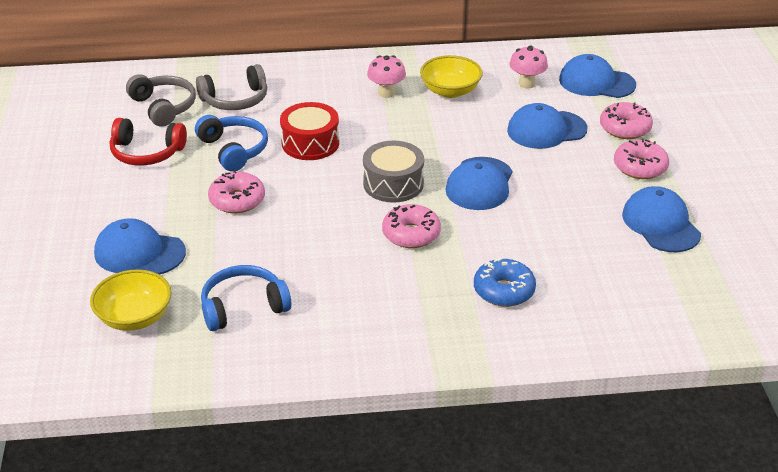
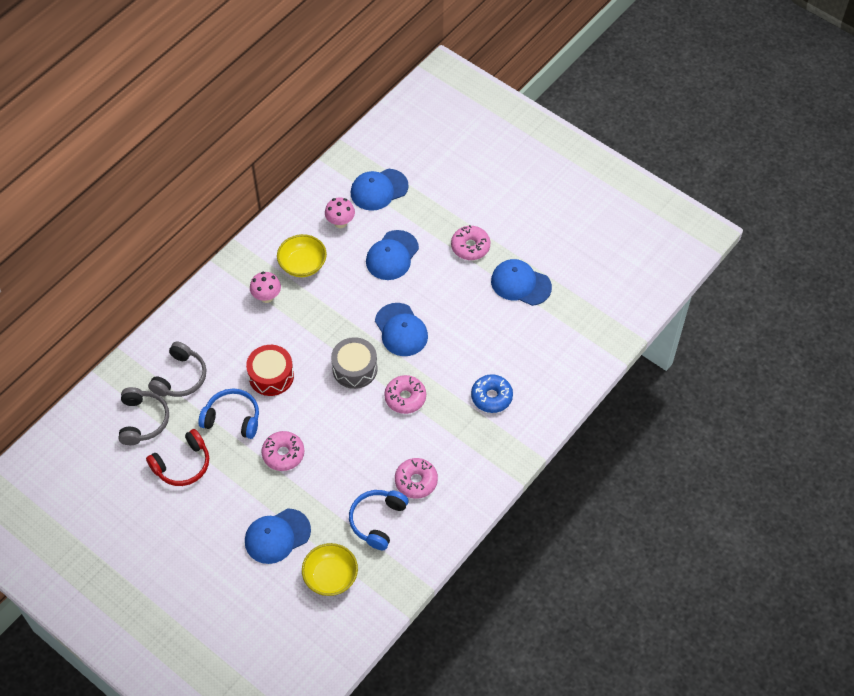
camera: 45 degrees left, 20 degrees up
(163, 107) = (143, 420): grey headphones -> grey headphones turned 75 degrees clockwise
(625, 128) = (432, 219): pink donut -> pink donut (416, 481)

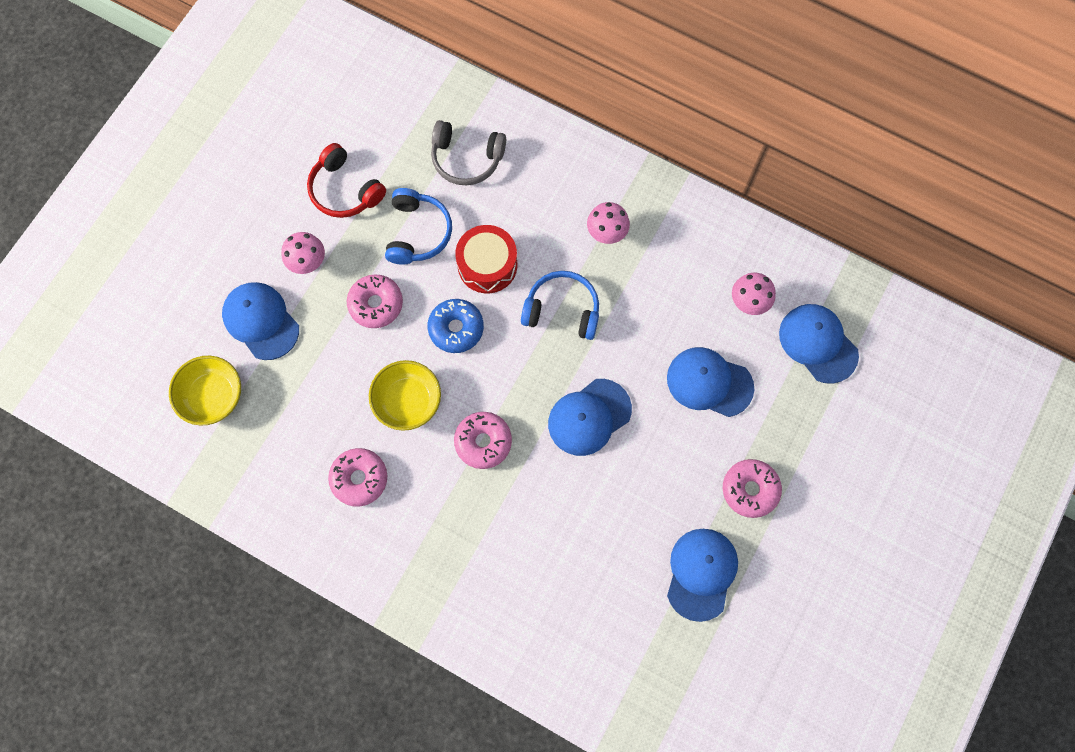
camera: 80 degrees right, 15 degrees up
(143, 420) = (399, 131): grey headphones -> none
(237, 497) = (308, 263): none -> pink mushroom
(303, 264) = (667, 268): yellow bowl -> yellow bowl (408, 401)
(355, 368) = (517, 367): grey drum -> none
(377, 521) = (296, 439): blue headphones -> blue headphones (562, 310)
(491, 397) = (504, 560): blue donut -> blue donut (456, 328)

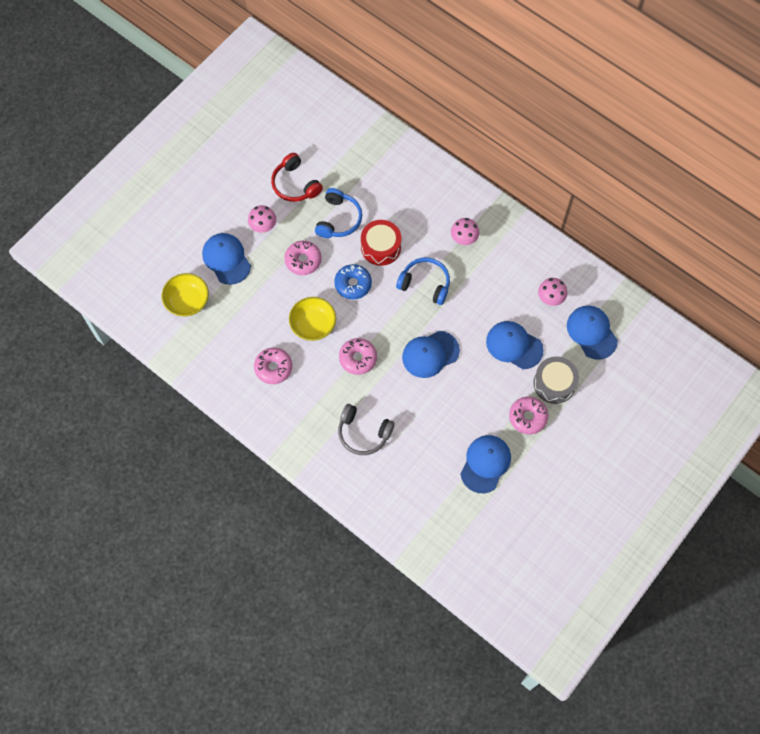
camera: 10 degrees right, 5 degrees down
(466, 158) = (379, 176): grey headphones -> grey headphones (363, 433)
(778, 431) = (554, 384): none -> grey drum

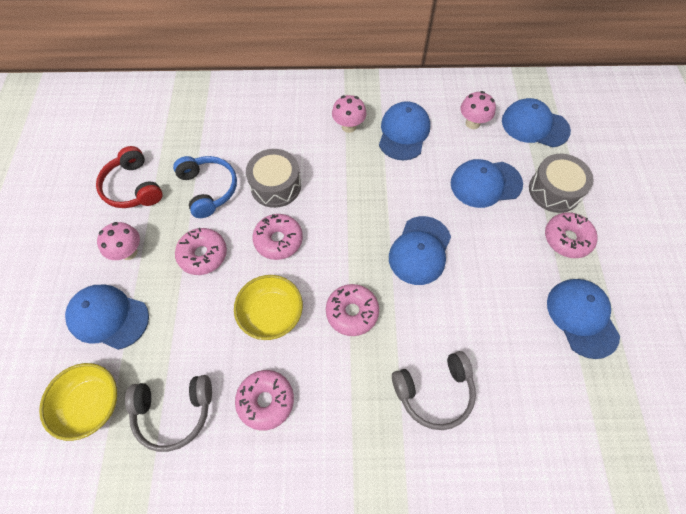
camera: 40 degrees left, 5 degrees down
(224, 337) = (174, 411): none -> grey headphones
(295, 184) = (133, 187): red headphones -> red headphones turned 45 degrees clockwise
(353, 284) = (278, 240): blue donut -> pink donut
(381, 247) = (276, 186): red drum -> grey drum
(425, 284) = (350, 189): blue headphones -> none
(496, 271) = (403, 133): none -> blue cap

